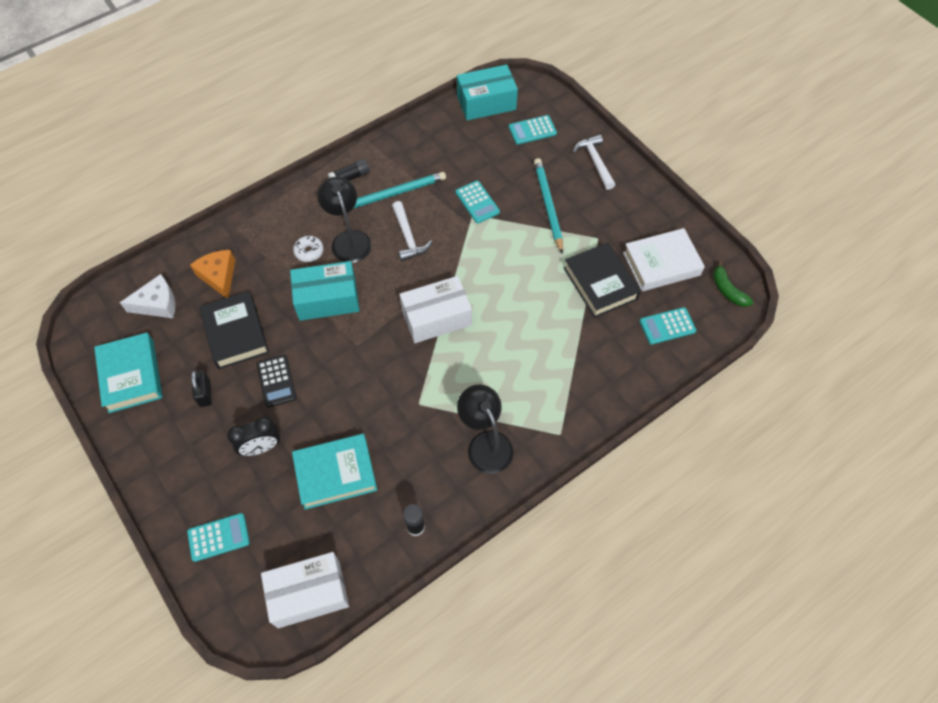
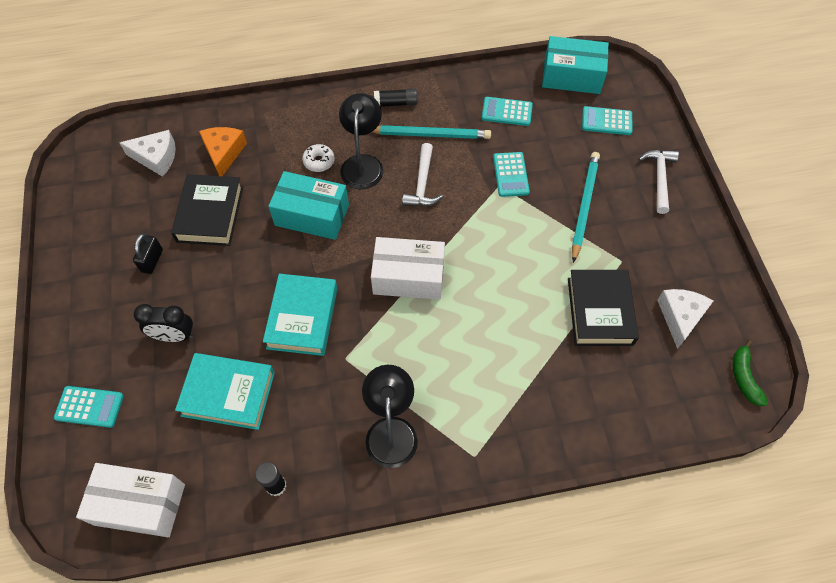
camera: 25 degrees right, 0 degrees up
(131, 375) = (98, 216): turquoise book -> turquoise book (302, 318)
(276, 381) = (222, 276): black calculator -> none
(661, 264) = (680, 317): white book -> white cheese
(667, 326) = (653, 389): turquoise calculator -> turquoise calculator (507, 112)

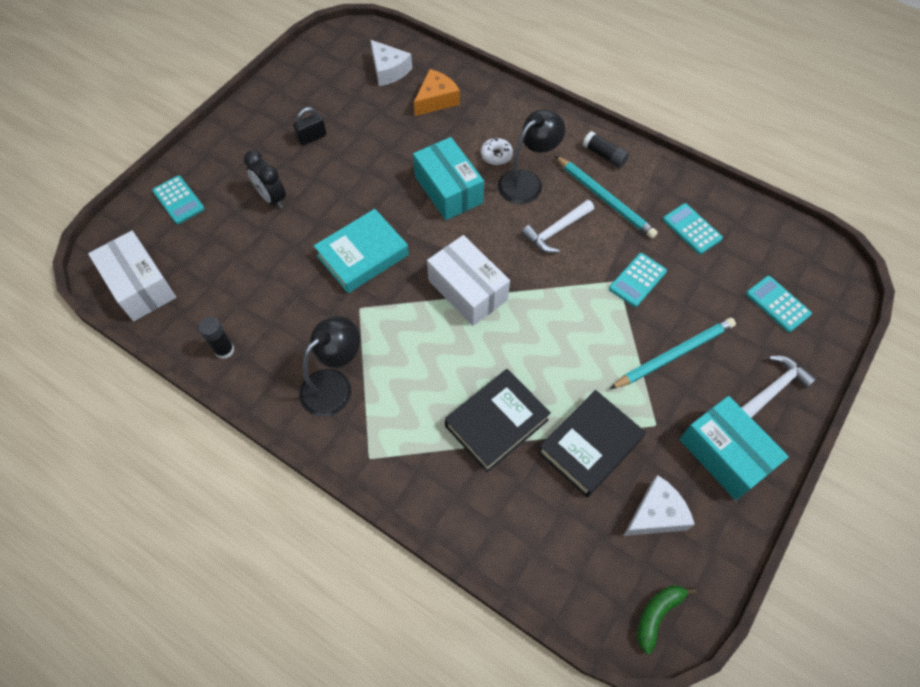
camera: 45 degrees right, 0 degrees up
(210, 214) = (381, 135): black book -> black book (496, 423)
(228, 394) = (262, 264): turquoise book -> none
(572, 76) = (787, 243): turquoise box -> turquoise box (725, 454)

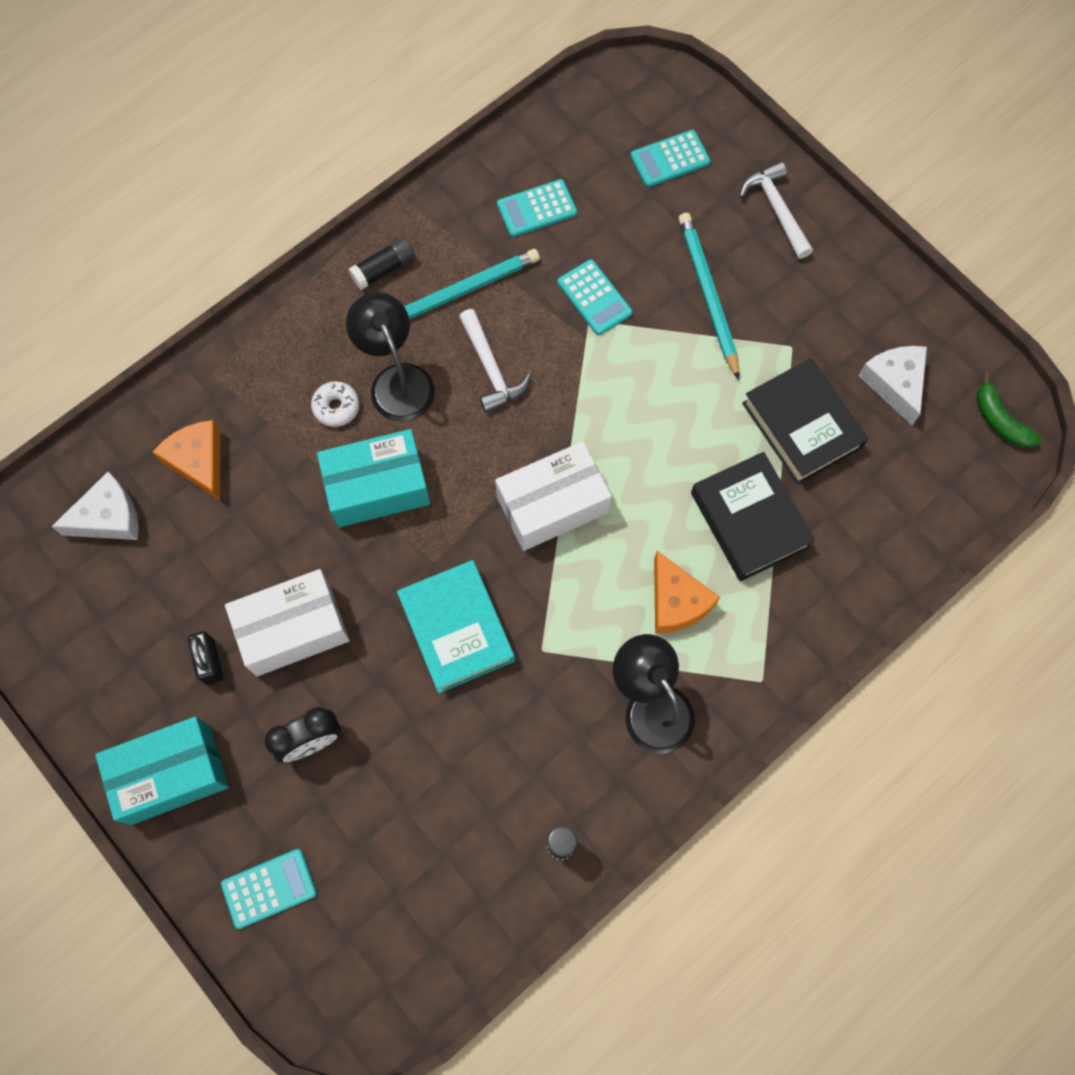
camera: 75 degrees left, 10 degrees up
(140, 286) = (416, 961): white box -> white box (293, 629)
(417, 385) = (676, 602): none -> orange cheese
(725, 454) = (842, 289): turquoise box -> turquoise box (170, 774)

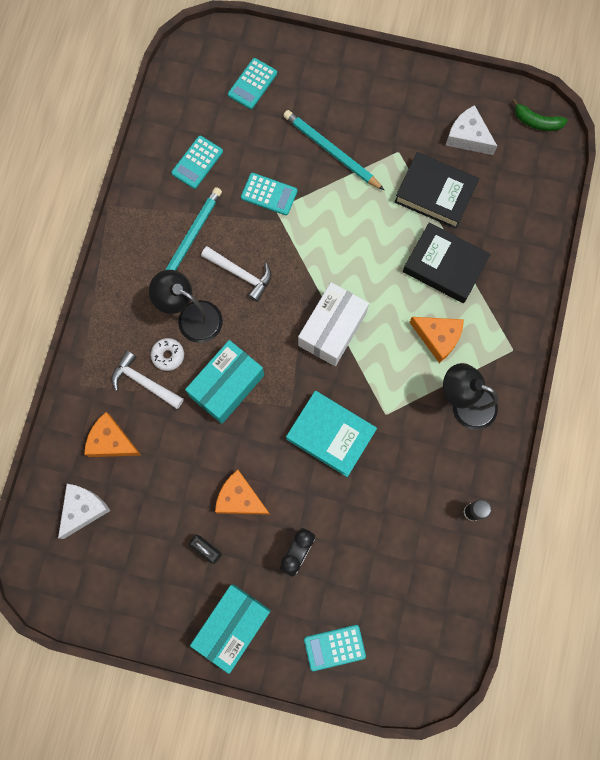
camera: 35 degrees left, 5 degrees up
(269, 888) = (334, 647): turquoise calculator -> turquoise calculator turned 135 degrees counterclockwise
(293, 629) = (240, 498): white box -> orange cheese
(383, 269) = (134, 256): black glue stick -> none
(776, 209) = (334, 76): white hammer -> white hammer (144, 382)

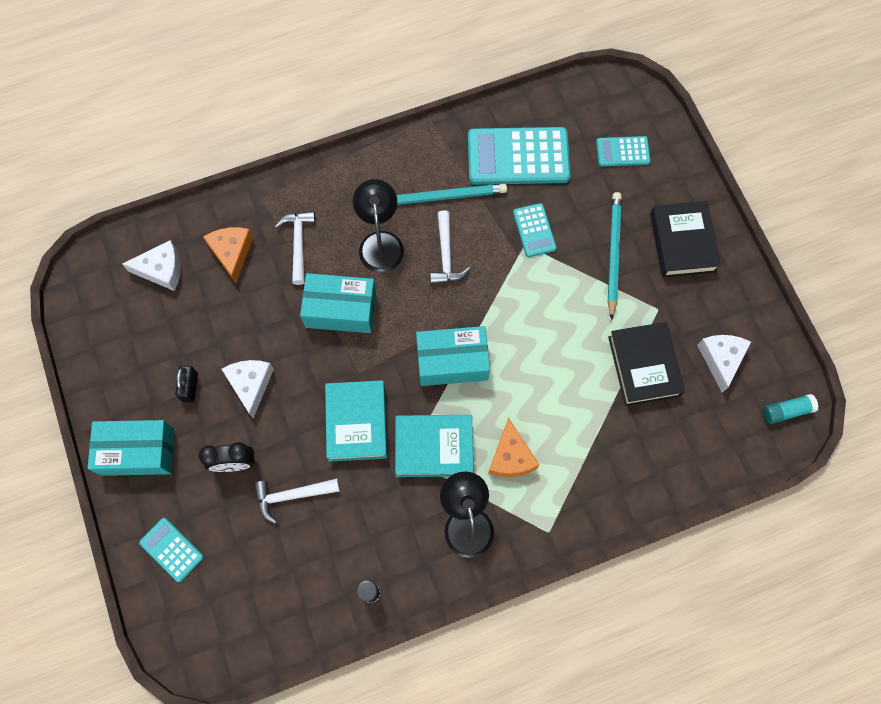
camera: 55 degrees right, 5 degrees down
(168, 355) = (334, 247): white donut -> none
(197, 162) = (518, 156): turquoise calculator -> turquoise calculator, size x1.94
(240, 498) = (251, 385): orange cheese -> white cheese
(332, 329) = (452, 361): white box -> turquoise box
(355, 523) = (292, 495): none -> white hammer
(391, 389) = (434, 447): none -> turquoise book
(444, 266) = (582, 419): black book -> black book (682, 242)
(537, 122) = (786, 411): green banana -> turquoise glue stick

